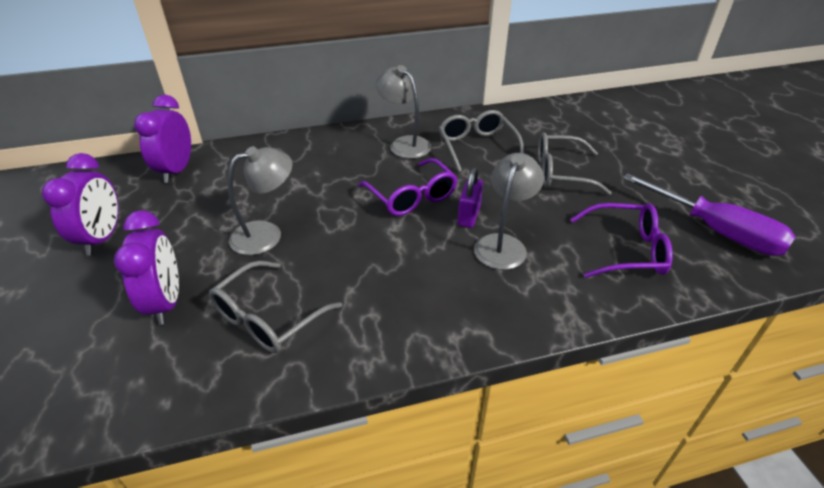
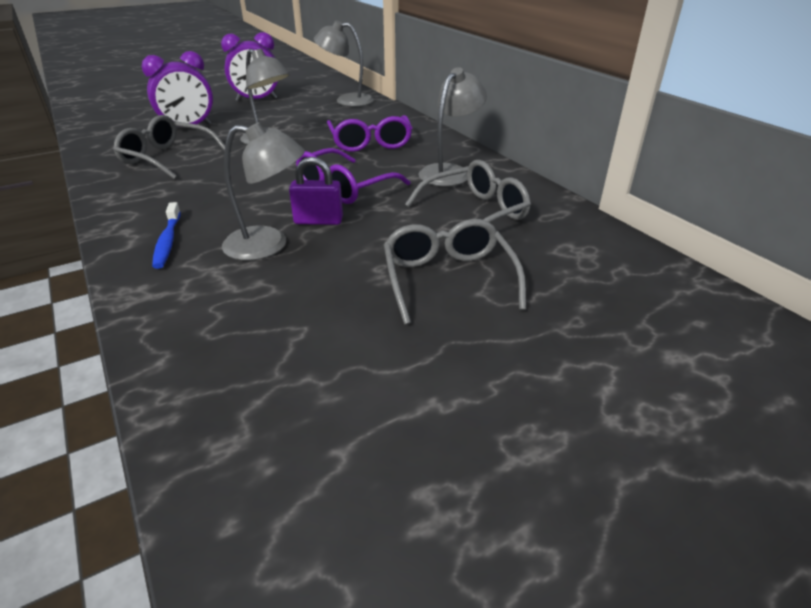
camera: 75 degrees right, 5 degrees down
(177, 170) = (346, 100): purple clock -> grey lamp
(484, 304) = (167, 241): none -> blue toothbrush
(626, 250) = (266, 341): purple glasses -> purple glasses (370, 143)
(716, 231) = (336, 458): purple screwdriver -> none

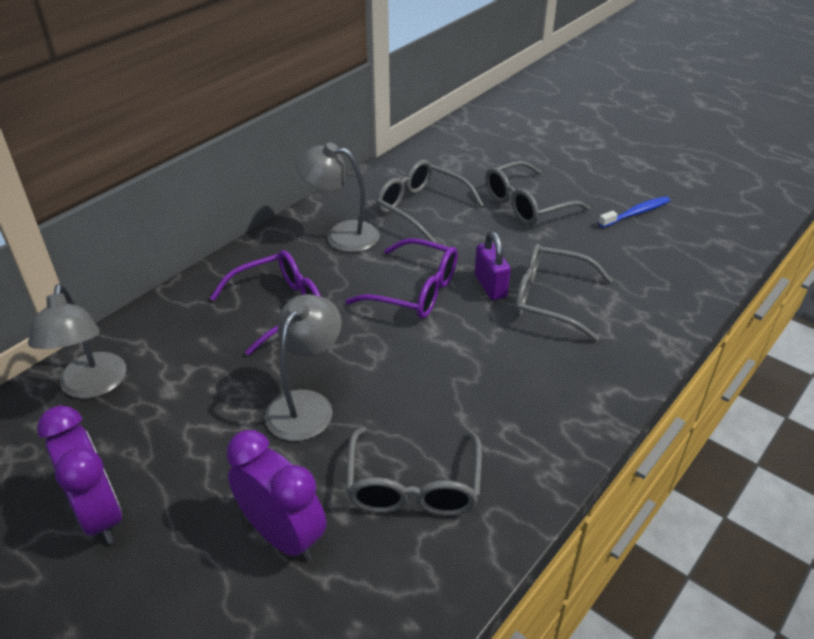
camera: 110 degrees left, 5 degrees up
(167, 241) = (591, 364): blue toothbrush -> blue toothbrush (636, 213)
(268, 245) = (549, 300): grey lamp -> grey glasses

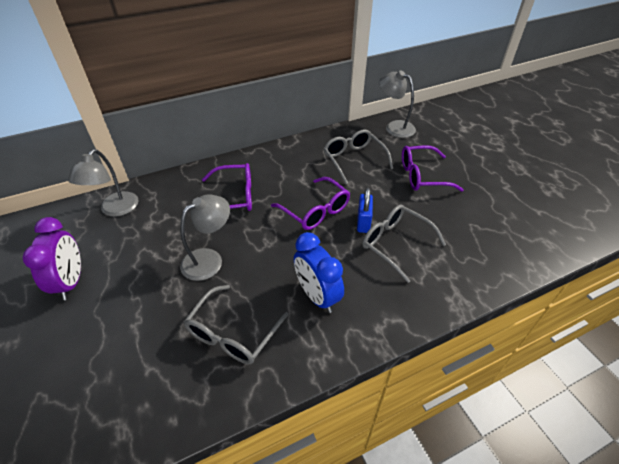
camera: 25 degrees right, 5 degrees up
(283, 535) = (145, 333): purple clock -> none
(341, 235) = (297, 163): grey lamp -> grey lamp (394, 127)
(490, 286) = (363, 222): purple padlock -> blue padlock
(494, 397) = (317, 296): none -> blue clock
(526, 204) = (422, 176): grey glasses -> purple glasses
(636, 213) = (495, 203): blue toothbrush -> none

